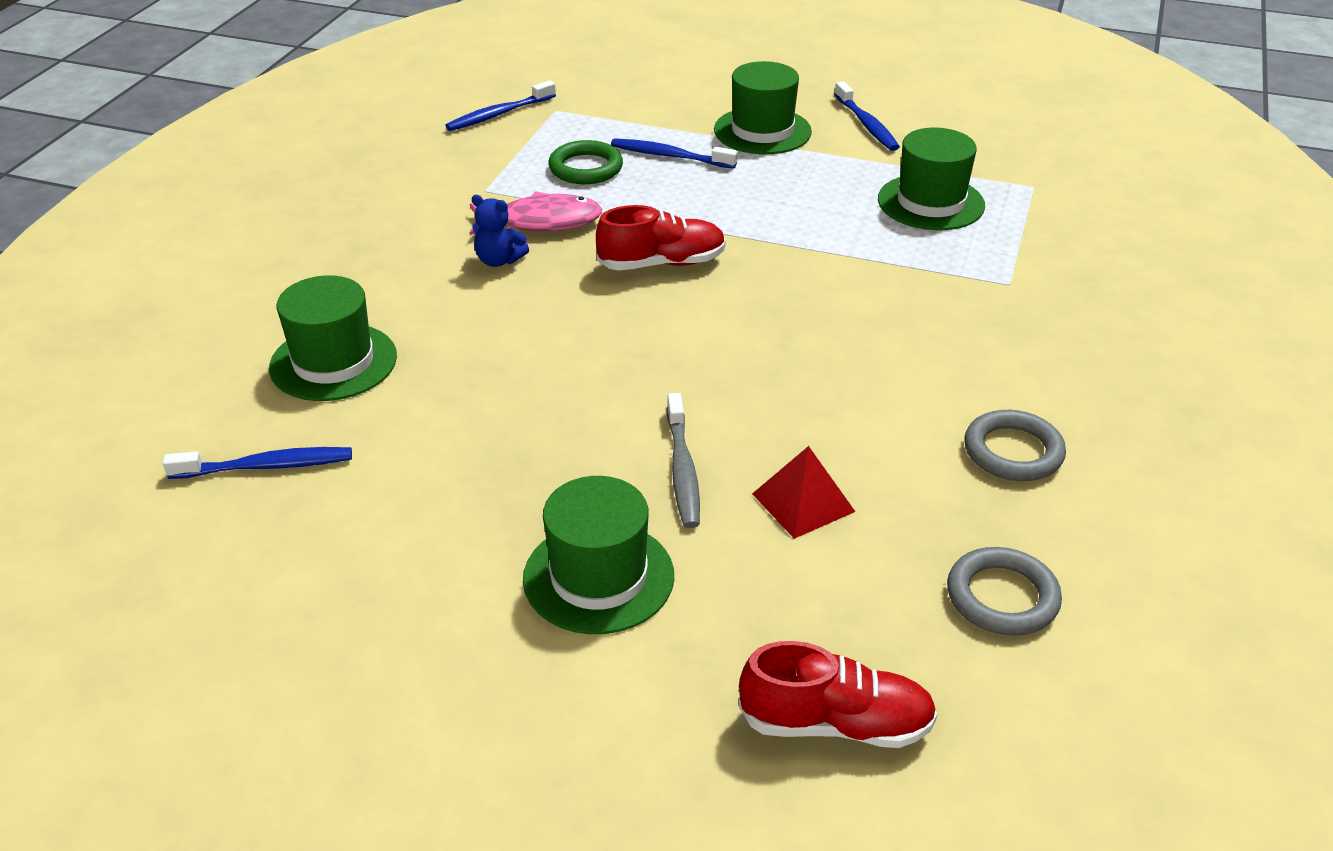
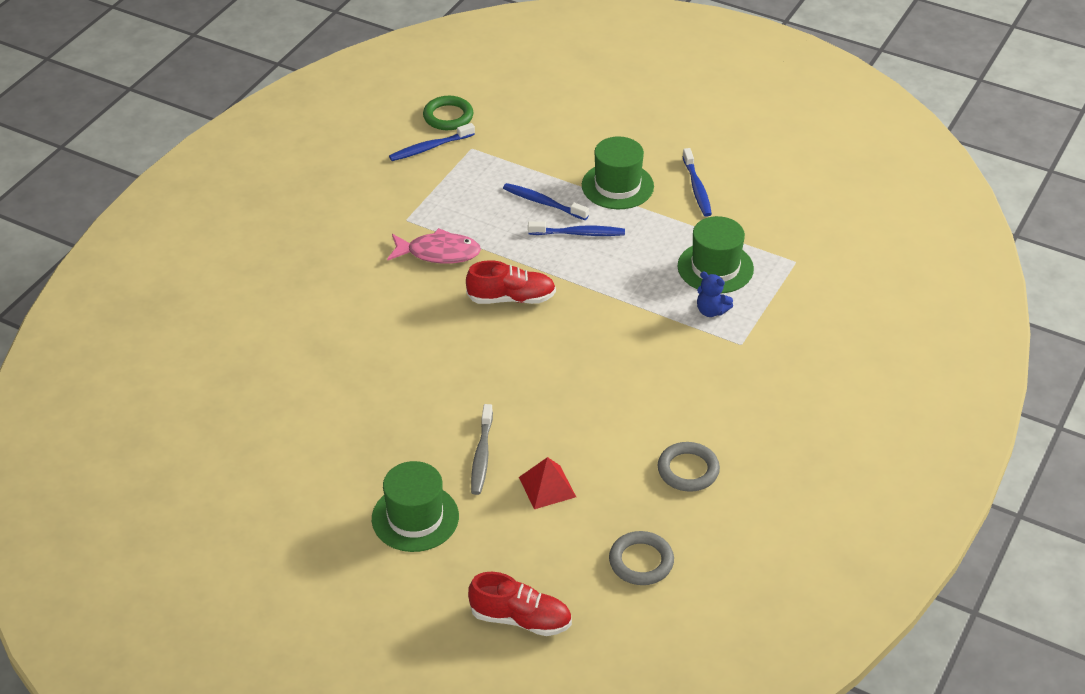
camera: 10 degrees right, 5 degrees up
(266, 466) = (237, 420): blue toothbrush -> blue toothbrush (579, 233)
(333, 362) = (285, 351): green hat -> none
(499, 260) = (403, 283): blue teddy bear -> blue teddy bear (711, 311)
(586, 168) = (480, 207): green ring -> green ring (448, 116)

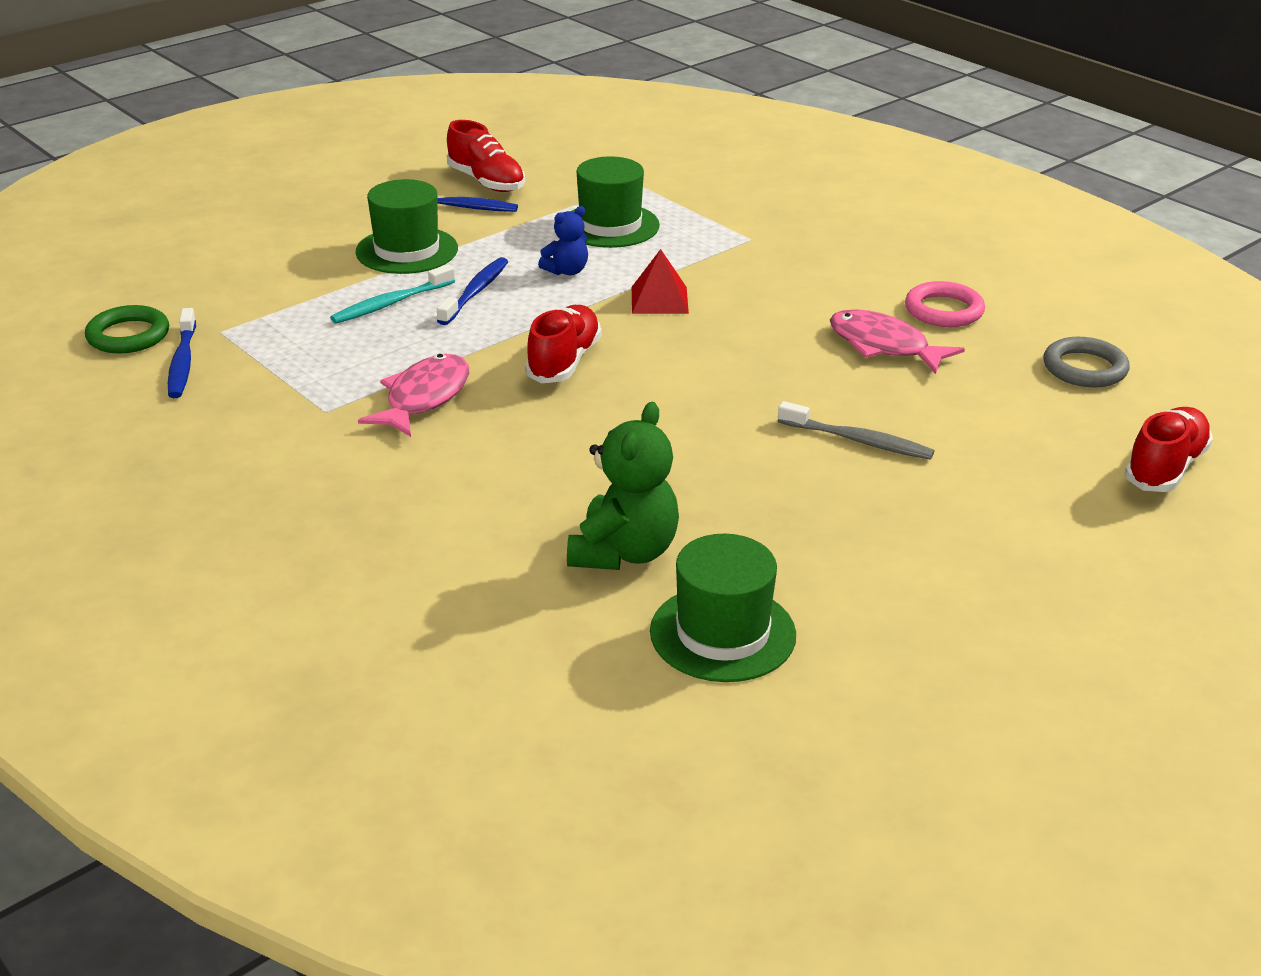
camera: 70 degrees left, 10 degrees down
(317, 379) = (624, 552): none -> green teddy bear
(415, 517) = (957, 515): green hat -> green hat (722, 633)
(543, 203) = (391, 303): blue toothbrush -> turquoise toothbrush
(547, 487) = (936, 404): red pyramid -> red pyramid (659, 300)
(615, 446) = (883, 346): none -> pink fish
(688, 470) = (944, 310): grey ring -> pink ring
(711, 311) = (683, 243): blue teddy bear -> blue teddy bear (567, 271)
(745, 188) = (486, 182): none -> red shoe

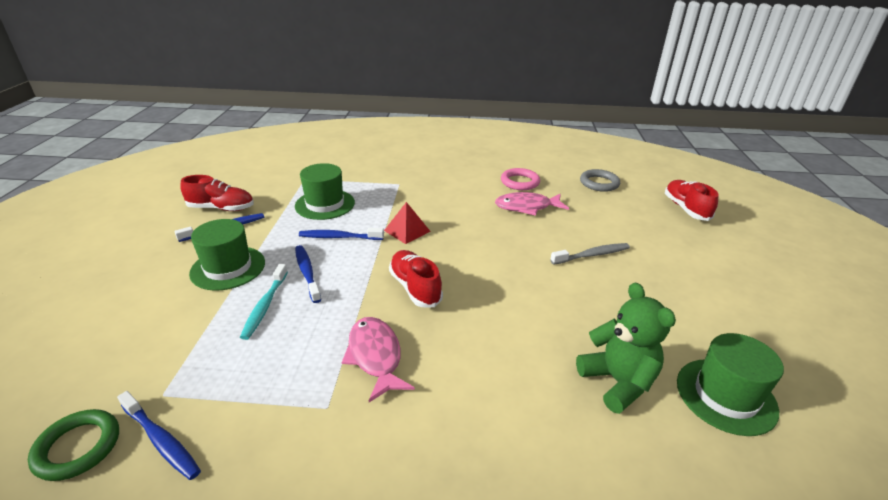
camera: 45 degrees left, 0 degrees up
(567, 271) = (339, 237): blue teddy bear -> blue toothbrush

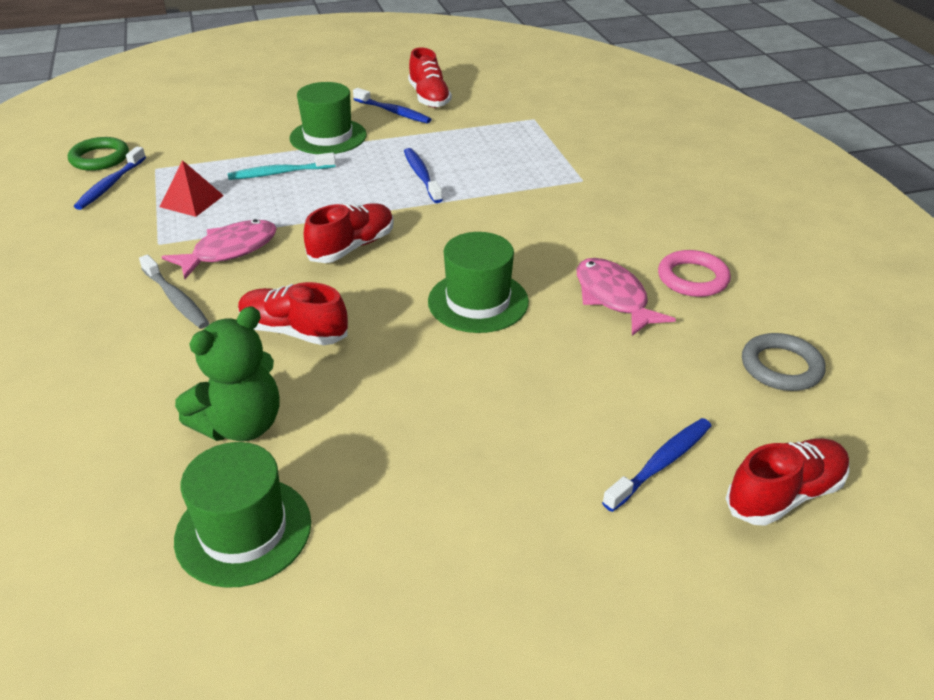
camera: 70 degrees right, 5 degrees up
(307, 273) = (343, 177): blue toothbrush -> blue toothbrush (661, 463)
(325, 204) = (485, 147): green hat -> green hat (478, 301)
(407, 231) = (468, 214): red pyramid -> red pyramid (191, 201)
(512, 336) = (294, 331): none -> red shoe
(592, 255) = (517, 379): grey toothbrush -> grey toothbrush (176, 299)

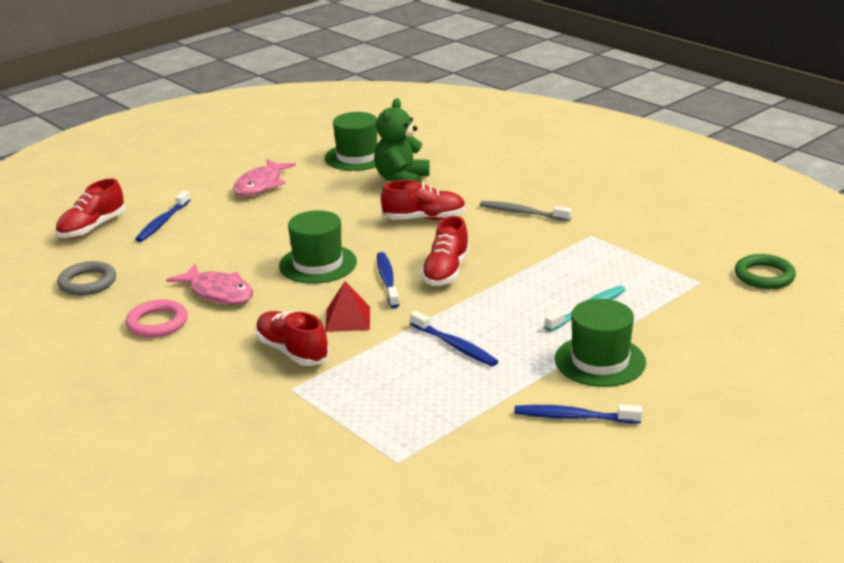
camera: 155 degrees right, 10 degrees down
(110, 185) = (707, 259): blue toothbrush -> blue toothbrush (387, 280)
(191, 201) = (620, 267): red pyramid -> red pyramid (348, 319)
(230, 250) = (532, 245): pink fish -> pink fish (261, 185)
(429, 98) = (558, 456): red shoe -> red shoe (292, 351)

